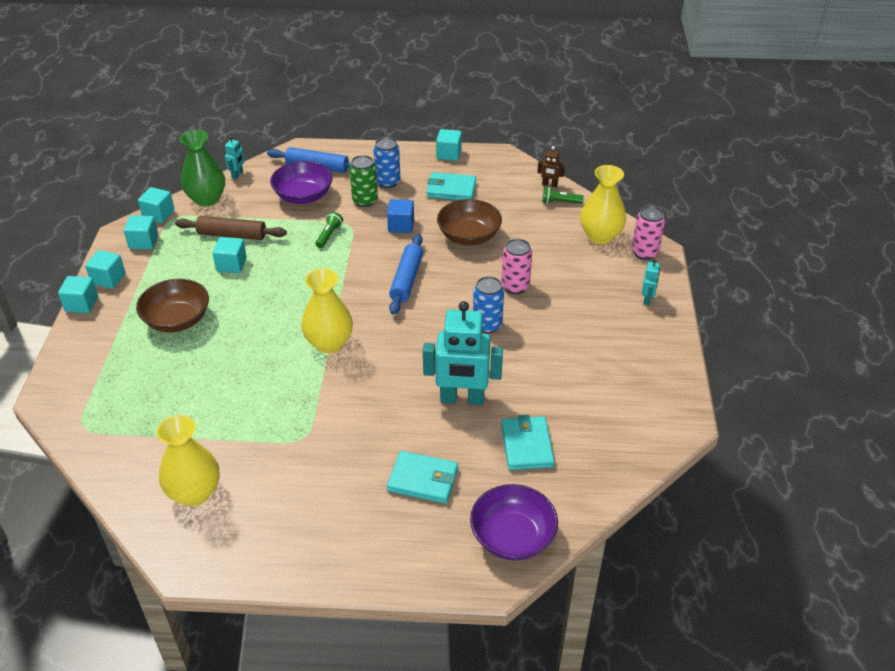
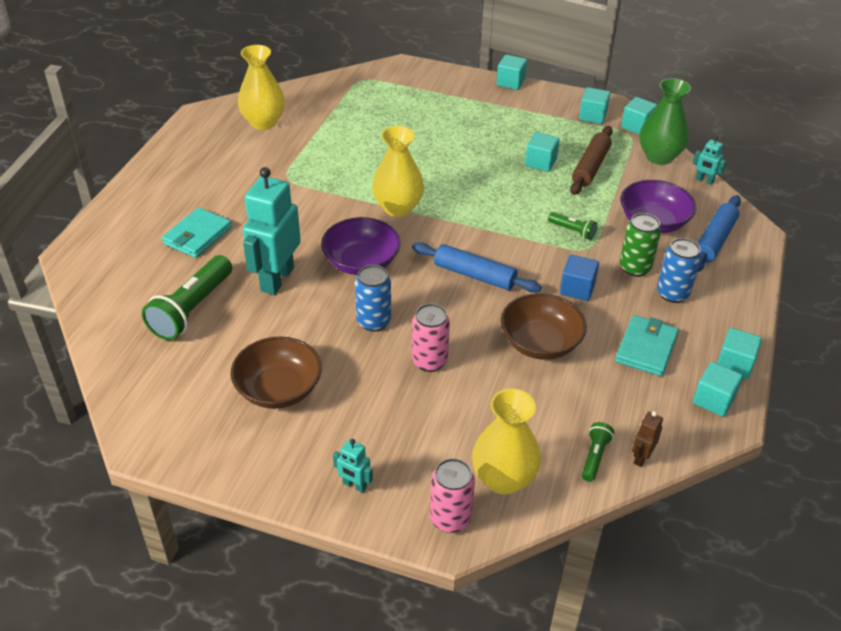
camera: 105 degrees right, 0 degrees up
(108, 279) = (541, 96): turquoise cube -> turquoise cube (713, 400)
(177, 320) = (469, 127): brown bowl -> brown bowl (278, 389)
(512, 537) = (102, 275): purple bowl -> purple bowl (361, 262)
(527, 446) = (192, 309): turquoise wallet -> green flashlight

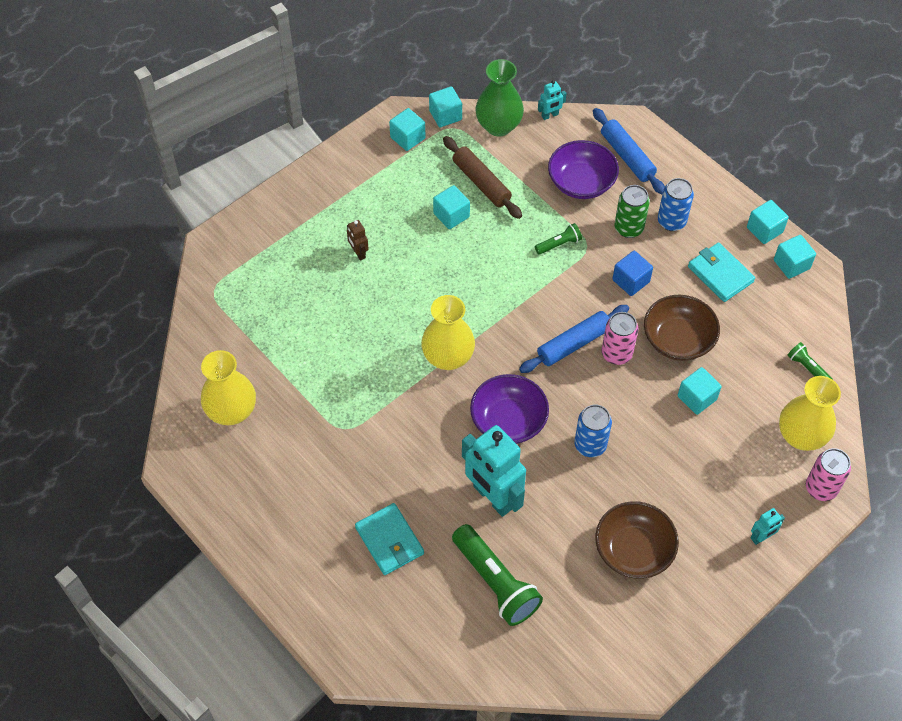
camera: 60 degrees left, 15 degrees up
(429, 361) = (658, 426): pink can -> pink can (616, 354)
(510, 82) = (308, 170): turquoise cube -> turquoise cube (697, 398)
(641, 457) = (821, 340): brown robot -> brown robot (358, 253)

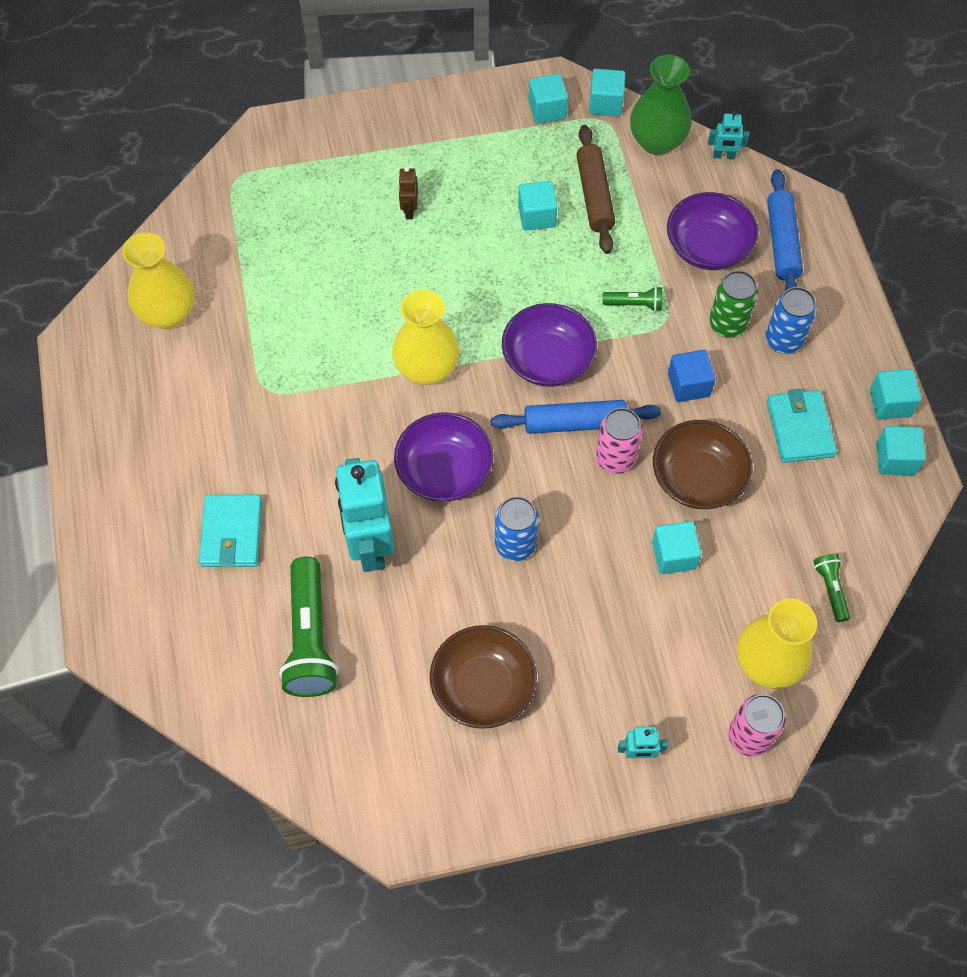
camera: 30 degrees right, 5 degrees up
(526, 310) = (547, 360): none -> purple bowl

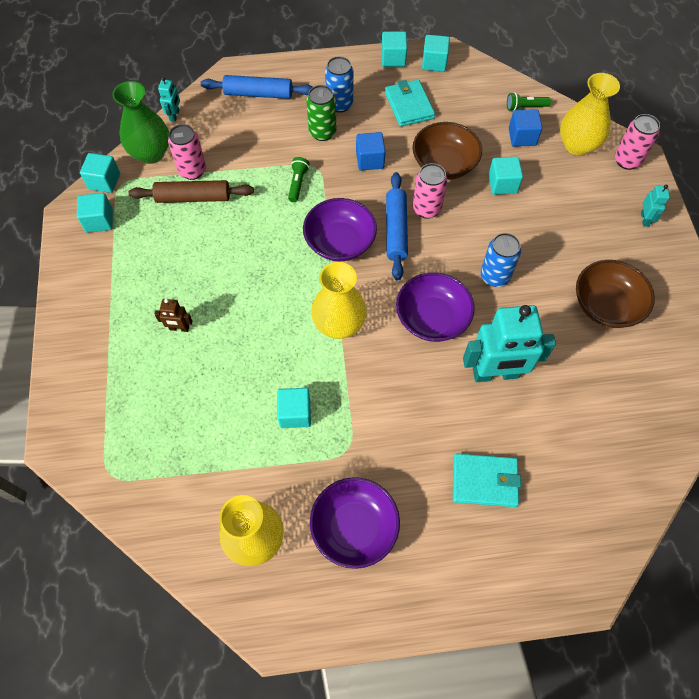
camera: 85 degrees left, 0 degrees up
(310, 638) = (575, 421): green flashlight -> none
(536, 216) = (205, 237): turquoise cube -> turquoise cube (295, 413)
(636, 188) = (192, 171): none -> pink can
(708, 247) = (255, 135): purple bowl -> purple bowl (354, 527)
(768, 583) = (522, 137): none -> blue cube
(800, 428) = (409, 105): turquoise wallet -> turquoise wallet turned 75 degrees clockwise

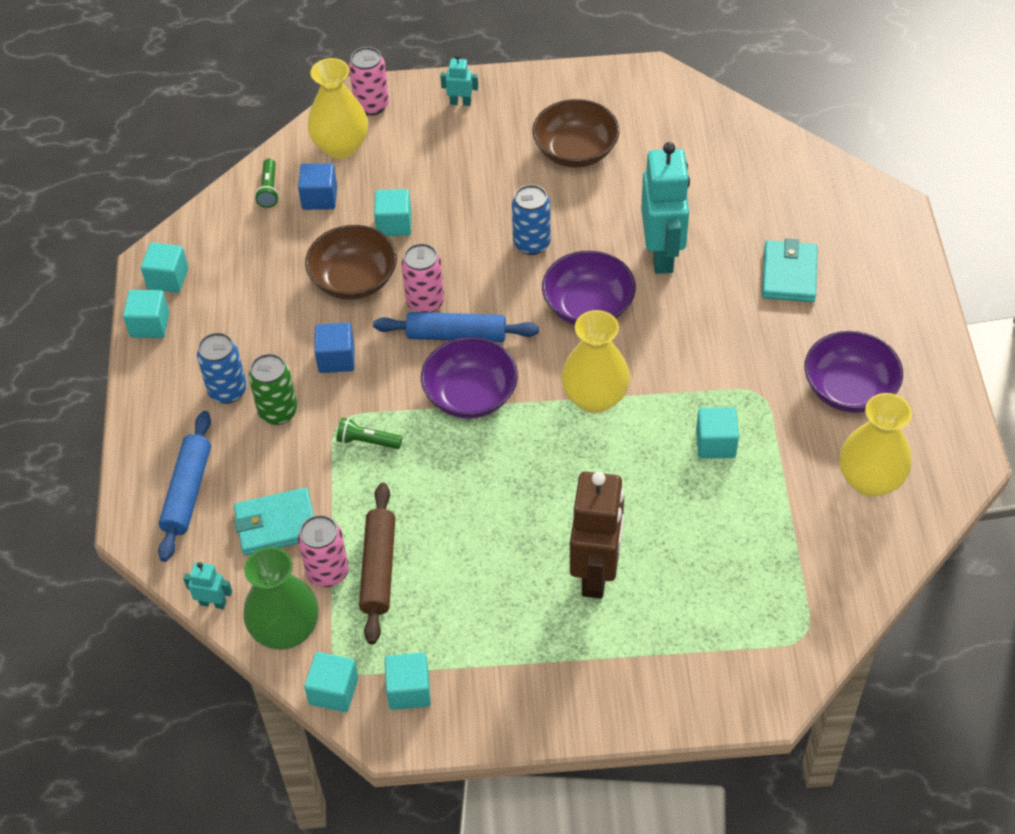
camera: 85 degrees left, 10 degrees down
(179, 328) = (596, 573): brown robot -> brown robot, size x2.28
(409, 105) = (244, 311): turquoise wallet -> turquoise wallet (276, 524)

